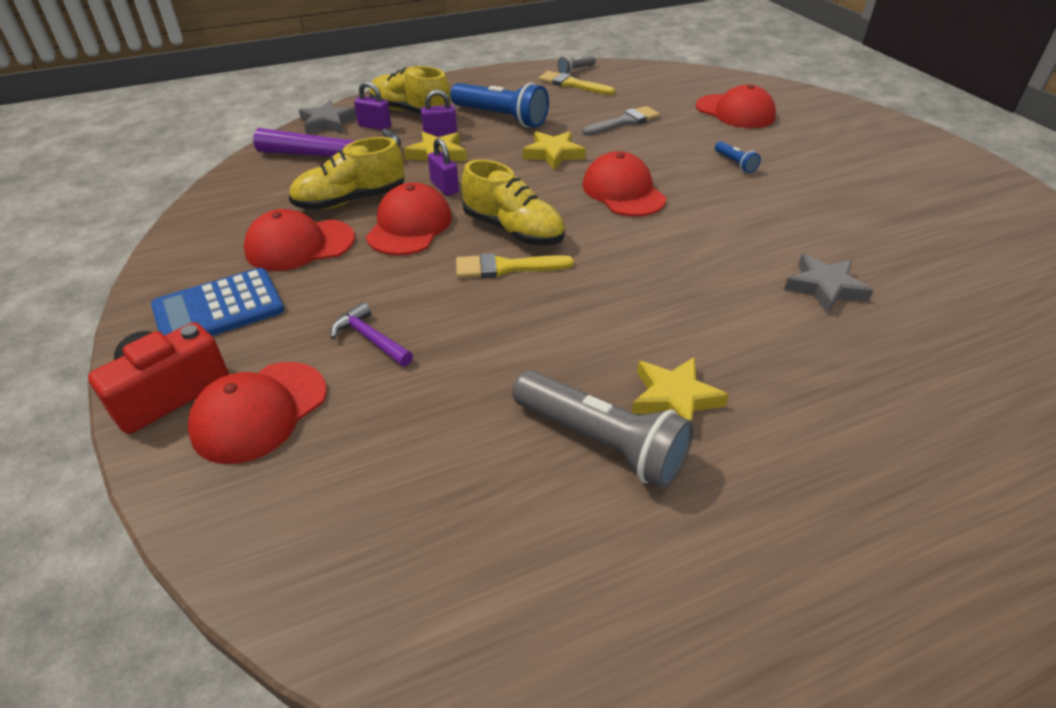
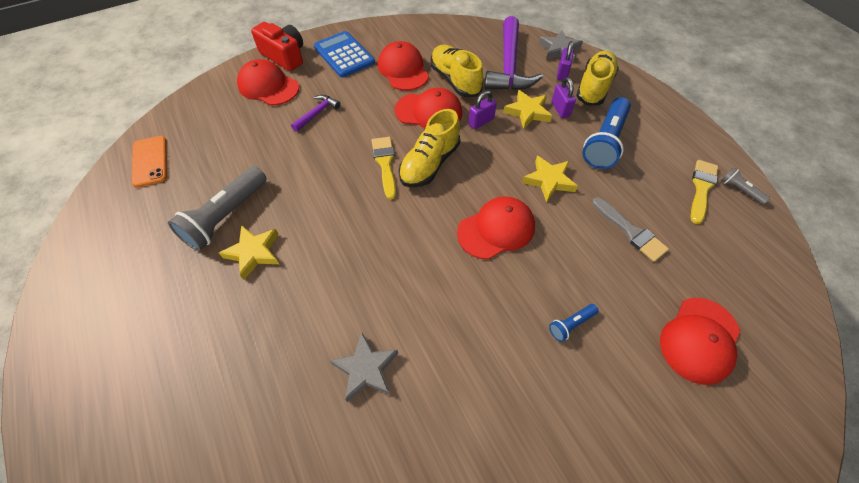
camera: 85 degrees right, 15 degrees up
(436, 604) = (150, 161): none -> orange phone

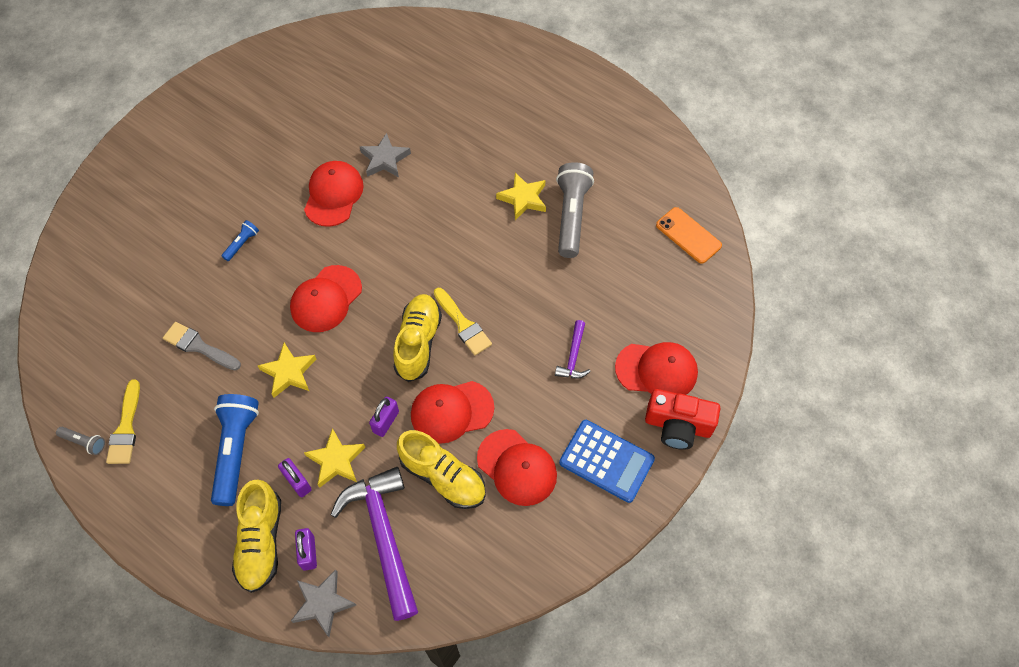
camera: 155 degrees right, 5 degrees up
(699, 340) = (137, 271): red cap -> red cap (333, 195)

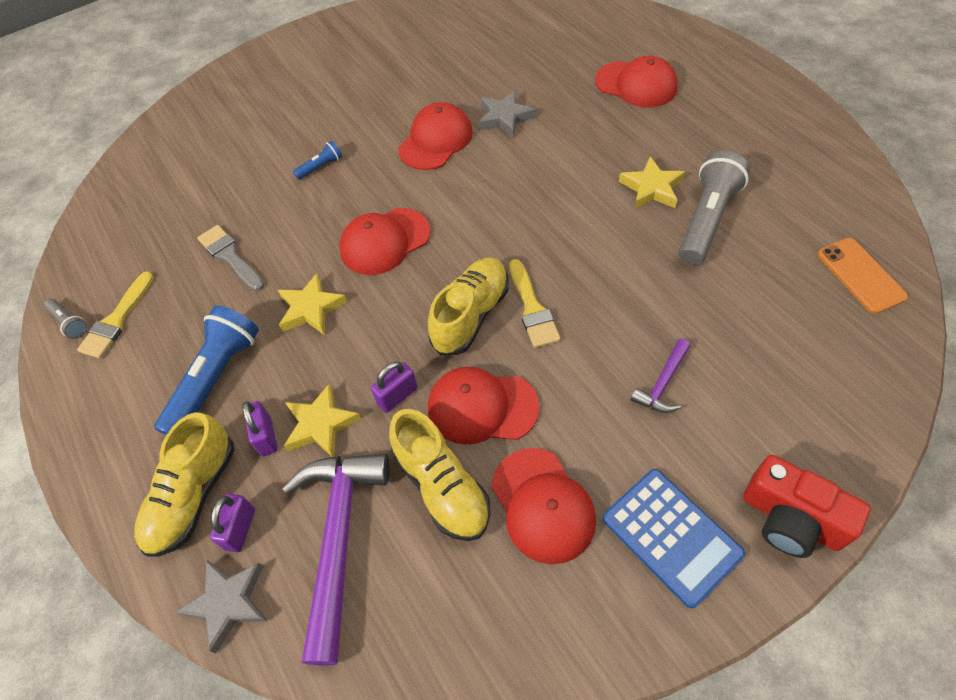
camera: 25 degrees right, 5 degrees down
(656, 370) = (776, 433): red cap -> red cap (636, 84)

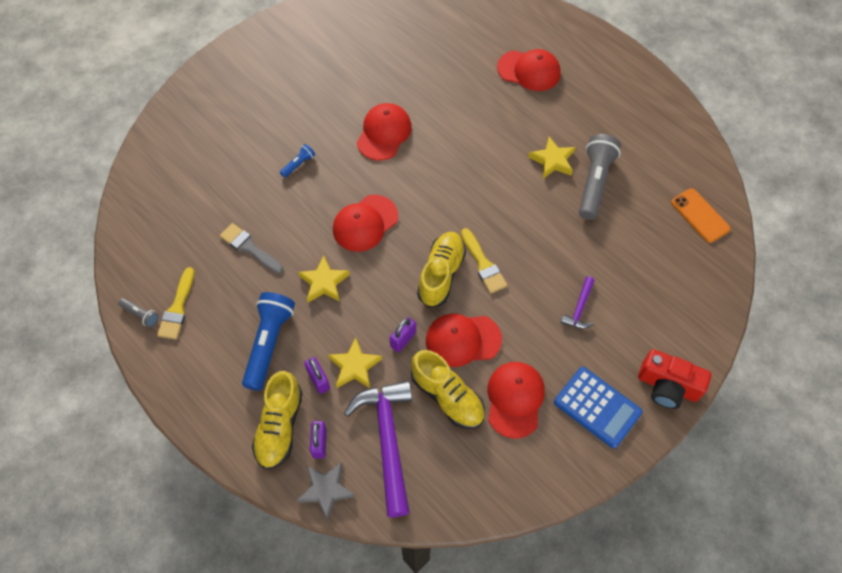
camera: 15 degrees left, 5 degrees up
(504, 118) = (433, 108): grey star -> none
(542, 505) = (515, 399): red cap -> red cap turned 135 degrees counterclockwise

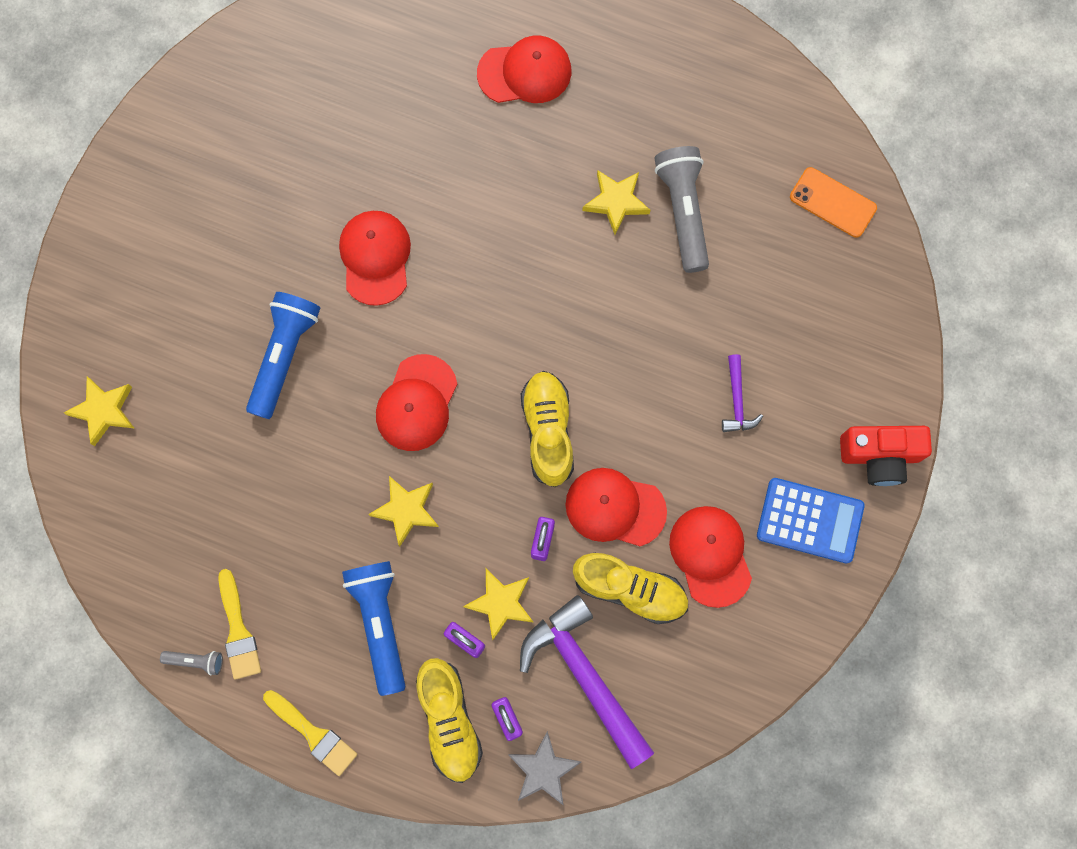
camera: 25 degrees left, 15 degrees up
(174, 151) = (104, 411): none -> yellow star
(249, 247) = (284, 506): grey brush -> none
(298, 164) = (284, 356): blue flashlight -> blue flashlight, size x2.16
(463, 340) = (615, 508): red cap -> red cap turned 45 degrees clockwise
(483, 264) = (594, 393): yellow brush -> yellow brush (313, 734)

